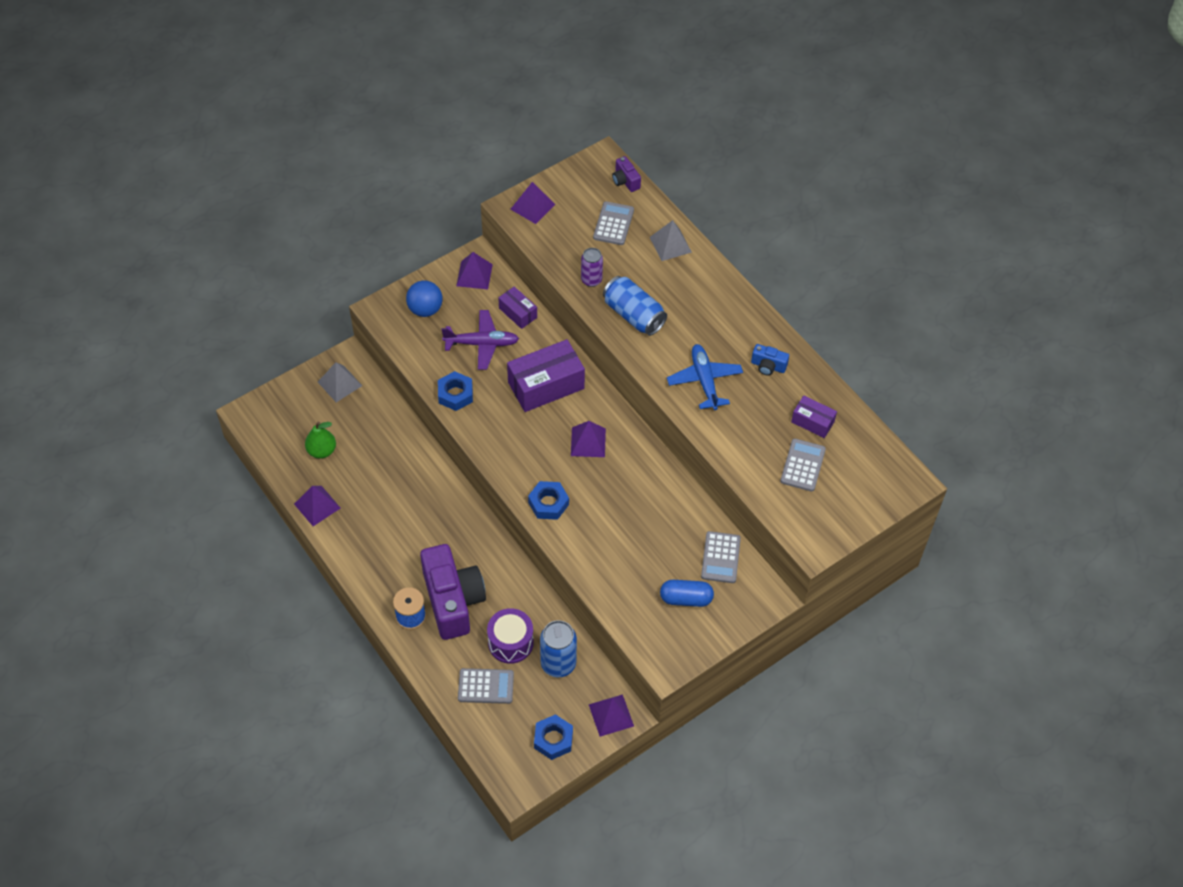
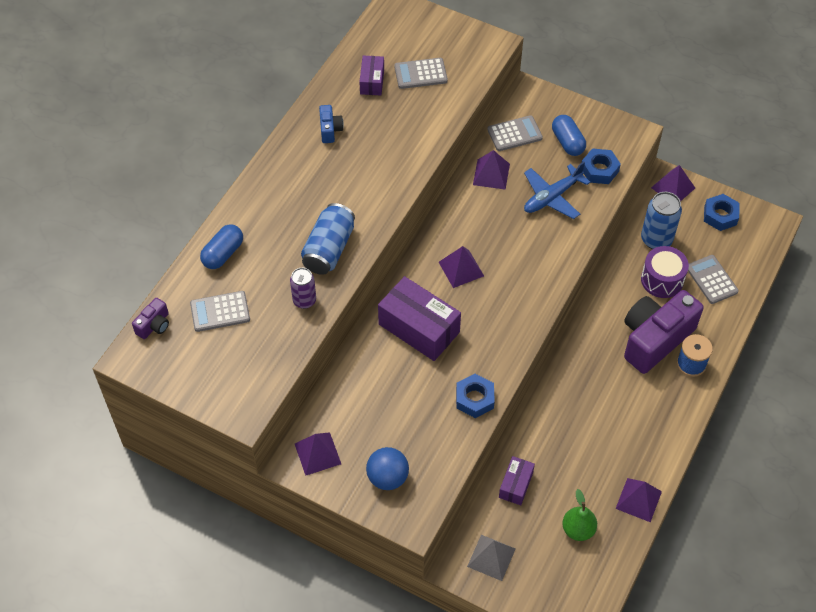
camera: 115 degrees left, 0 degrees up
(482, 344) = (401, 404): purple plane -> none
(518, 313) = (345, 391): purple box -> purple box (515, 485)
(532, 206) = (232, 394): purple pyramid -> purple pyramid (491, 174)
(548, 503) = (543, 271): blue nut -> blue nut (599, 170)
(670, 244) = (223, 254): grey pyramid -> blue capsule
(704, 380) = (373, 168): blue plane -> blue plane (552, 197)

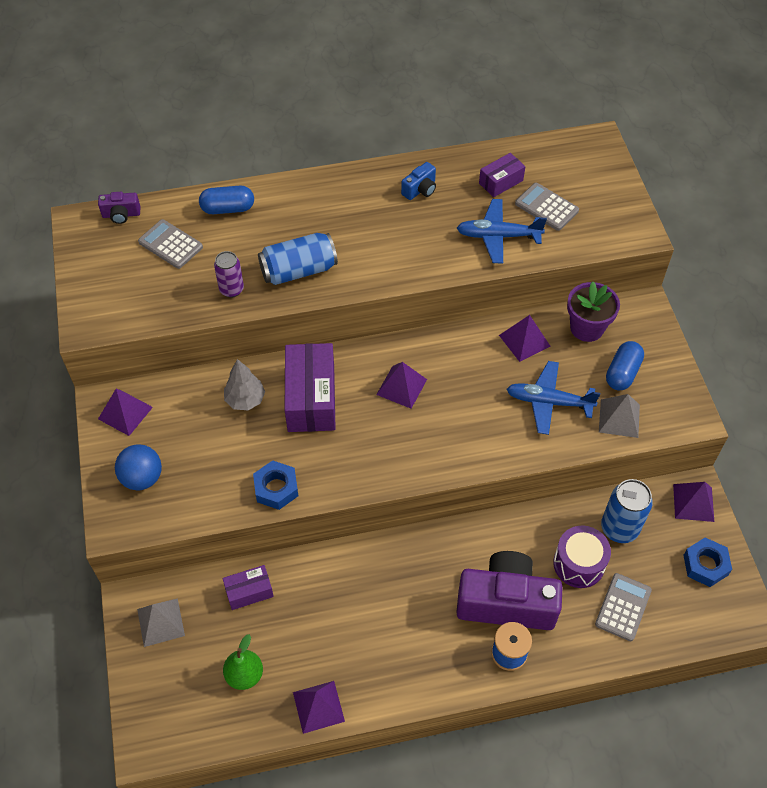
camera: 50 degrees right, 0 degrees up
(381, 369) = (245, 400): none -> grey tree
(417, 117) = (498, 236): none -> blue plane
(514, 134) = (586, 328): grey calculator -> purple flower pot
(599, 170) = (619, 418): blue nut -> grey pyramid

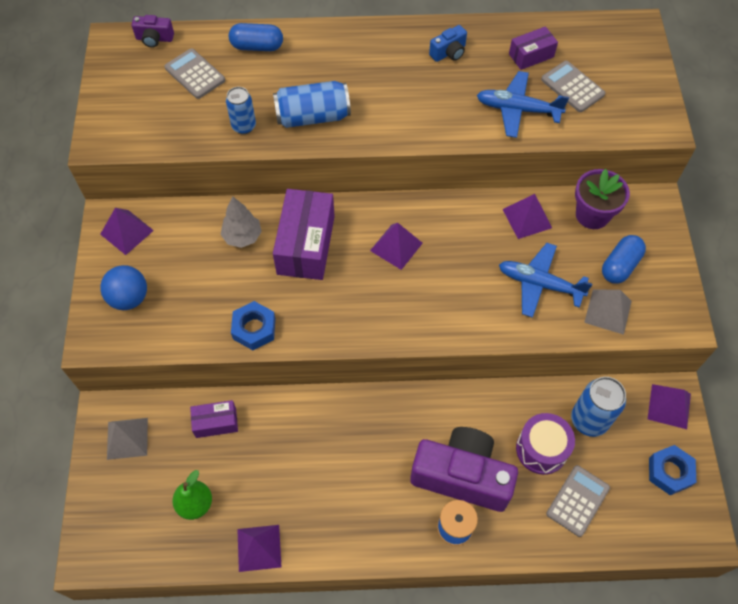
camera: 10 degrees right, 5 degrees up
(231, 289) = (244, 126): purple can -> blue can

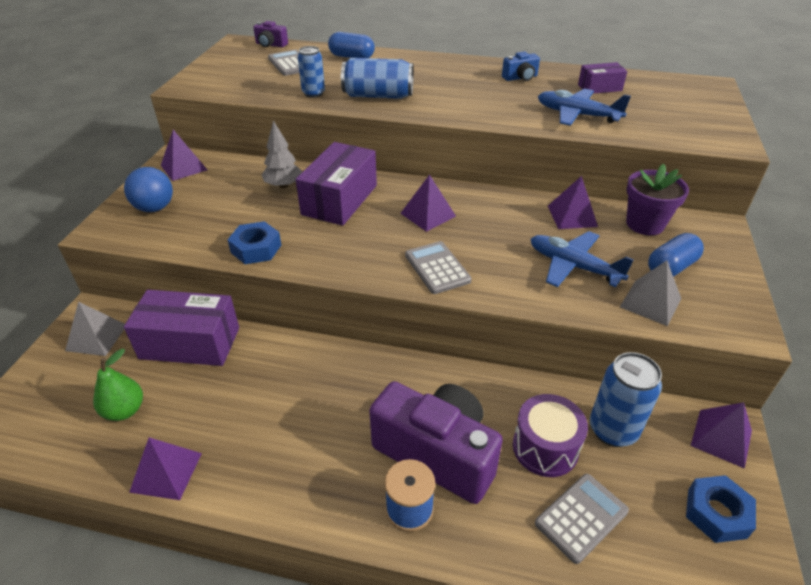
camera: 15 degrees right, 20 degrees down
(216, 422) = (190, 343): purple box -> purple box, size x1.86
(572, 87) = (637, 109): grey calculator -> grey calculator (437, 268)

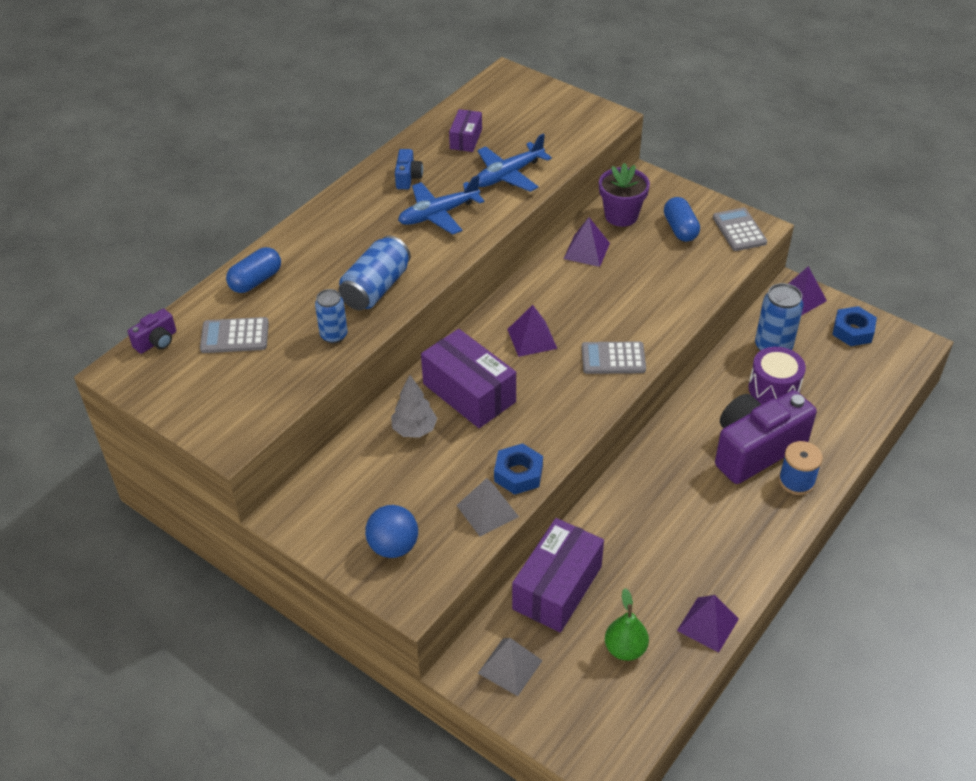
camera: 65 degrees left, 5 degrees up
(184, 167) = (316, 510): purple pyramid -> none
(573, 266) = (652, 279): blue plane -> blue plane (438, 214)
(581, 517) = (834, 395): grey calculator -> grey calculator (739, 230)
(650, 302) = (712, 258): grey pyramid -> grey pyramid (487, 510)

